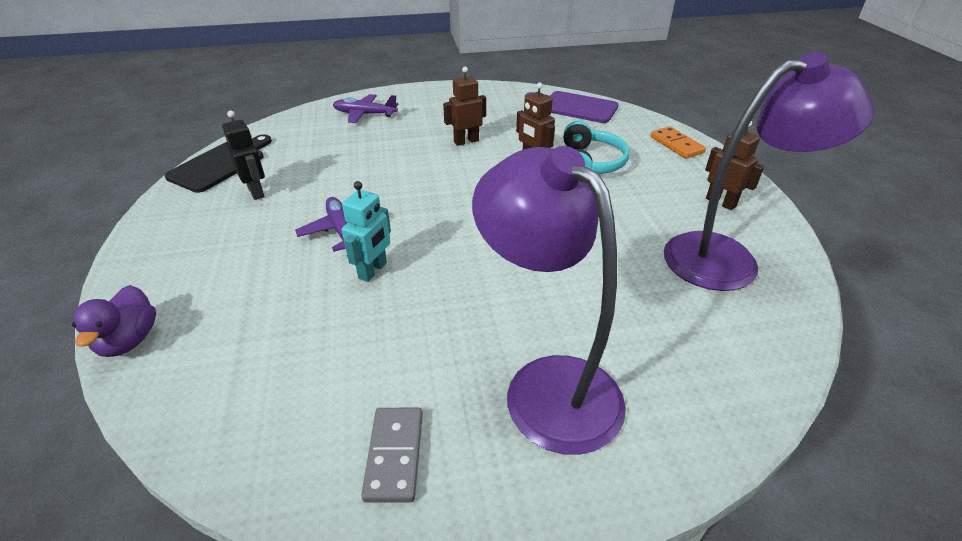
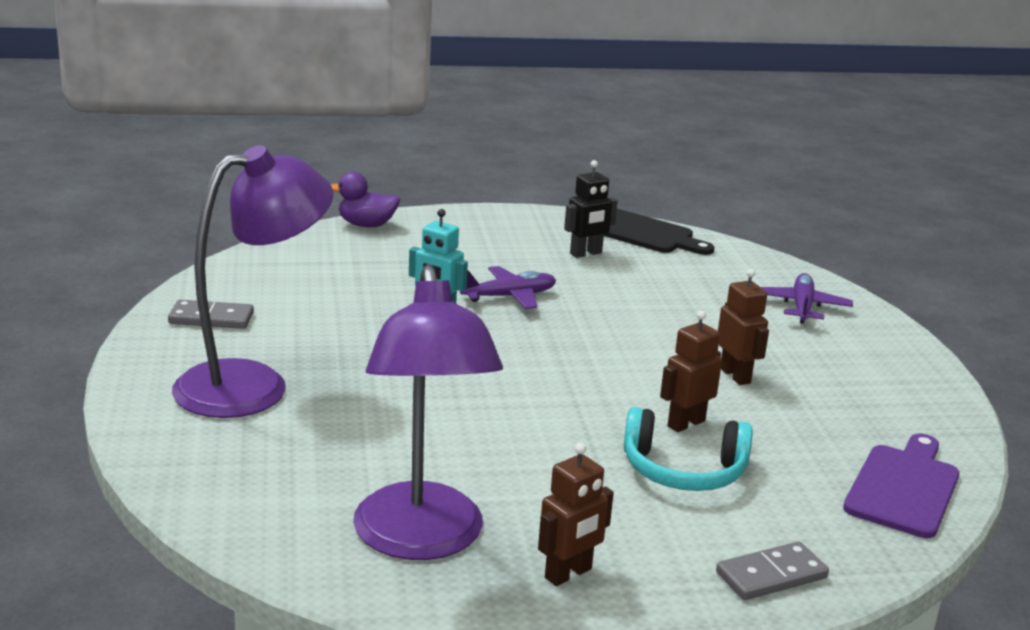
camera: 90 degrees right, 15 degrees down
(676, 145) = (771, 575): orange domino -> grey domino

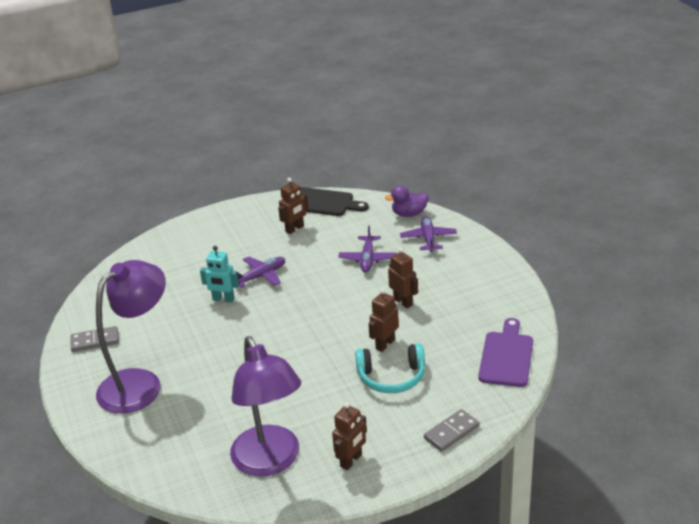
camera: 10 degrees left, 10 degrees up
(366, 225) = (156, 240): purple duck -> purple duck (409, 214)
(586, 253) = (295, 229): black robot -> brown robot
(692, 311) = (367, 259): none -> purple plane

